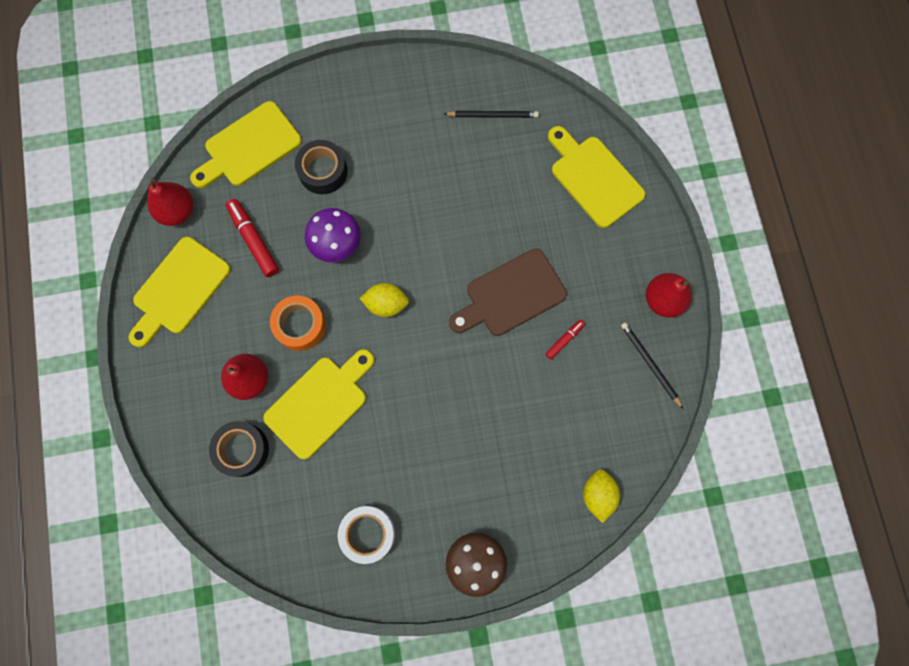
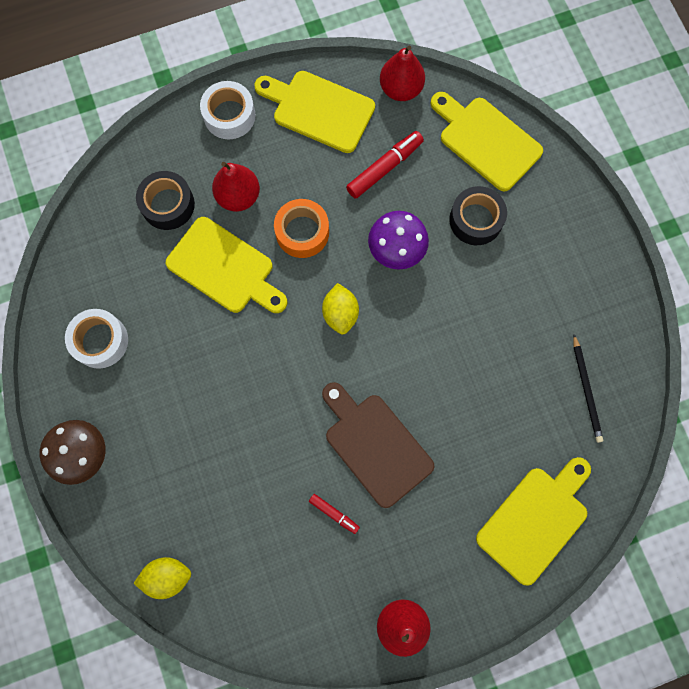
camera: 80 degrees right, 0 degrees up
(162, 376) = (229, 115): none -> white tape
(650, 364) = (323, 617): black pencil -> none

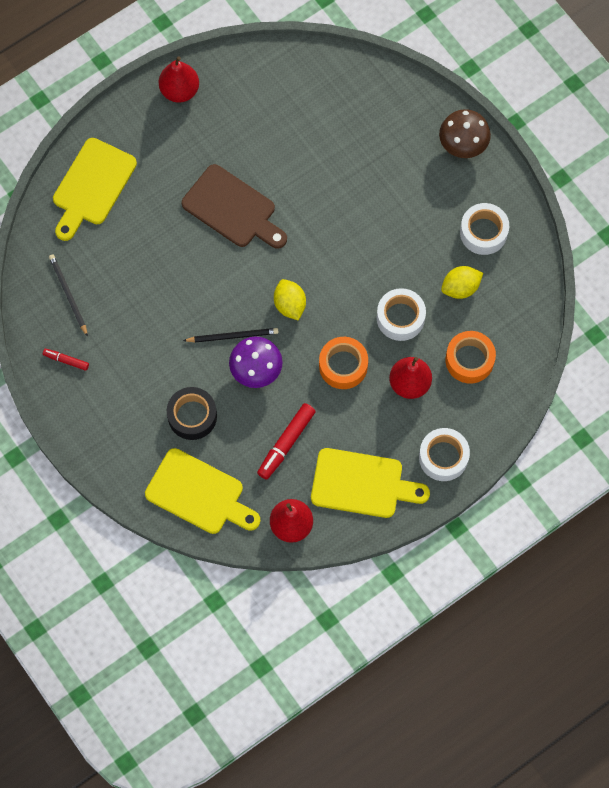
camera: 165 degrees right, 5 degrees down
(167, 576) = (366, 79): yellow lemon -> yellow lemon (460, 288)
(168, 205) = (469, 360): black tape -> orange tape
(225, 268) = (400, 318): yellow cutting board -> white tape
(334, 513) = (252, 152): red marker -> red marker (66, 360)
(412, 295) = (233, 336): none -> black pencil

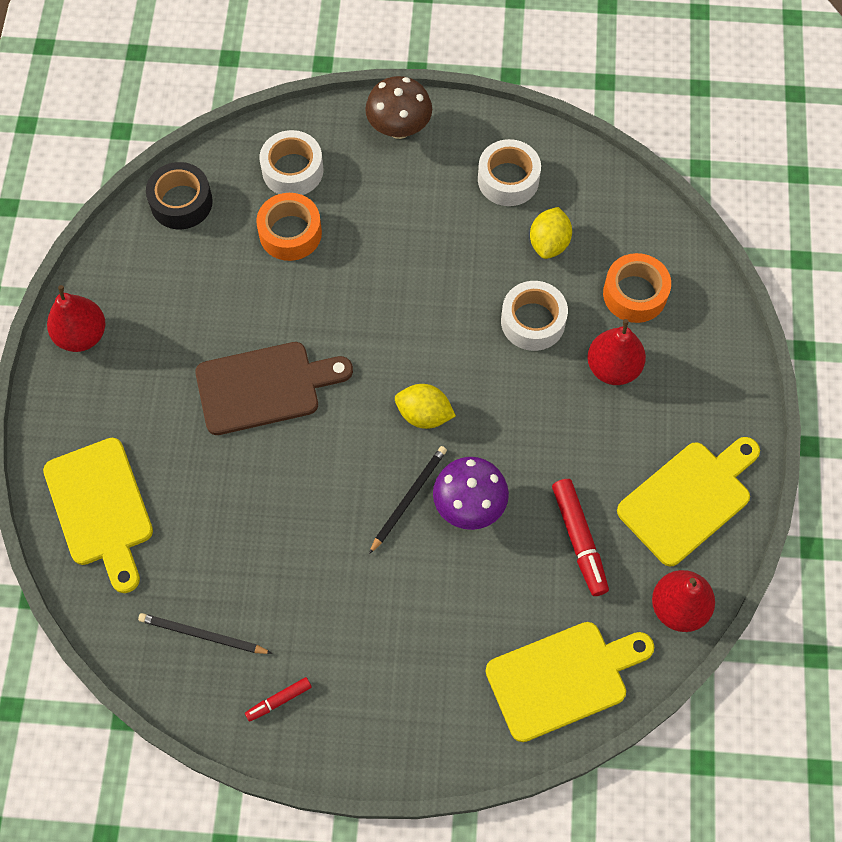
camera: 50 degrees left, 5 degrees down
(192, 416) = (465, 613): black tape -> black tape (181, 202)
(343, 366) = (538, 415): orange tape -> orange tape (290, 233)
(443, 457) = (722, 398): white tape -> white tape (292, 170)

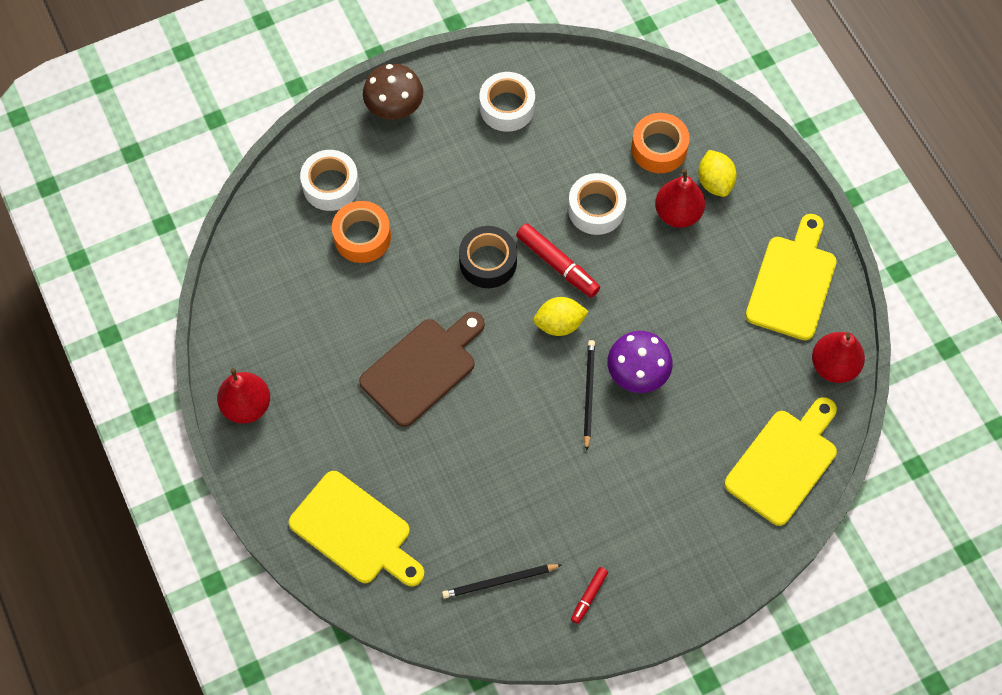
camera: 30 degrees left, 0 degrees up
(181, 202) = (256, 257): black tape -> black tape (488, 262)
(549, 243) = (570, 142): yellow lemon -> yellow lemon (715, 182)
(579, 539) = (733, 355): red marker -> red marker (557, 264)

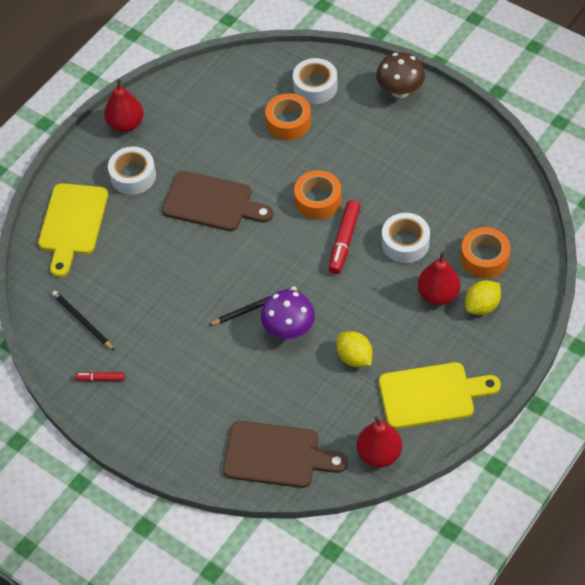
camera: 65 degrees right, 10 degrees down
(488, 262) = (318, 200): black tape -> orange tape
(507, 107) = (449, 152): white tape -> white tape (133, 176)
(559, 324) = (297, 264): yellow lemon -> yellow lemon (354, 357)
(784, 462) = (277, 455): yellow cutting board -> brown cutting board

